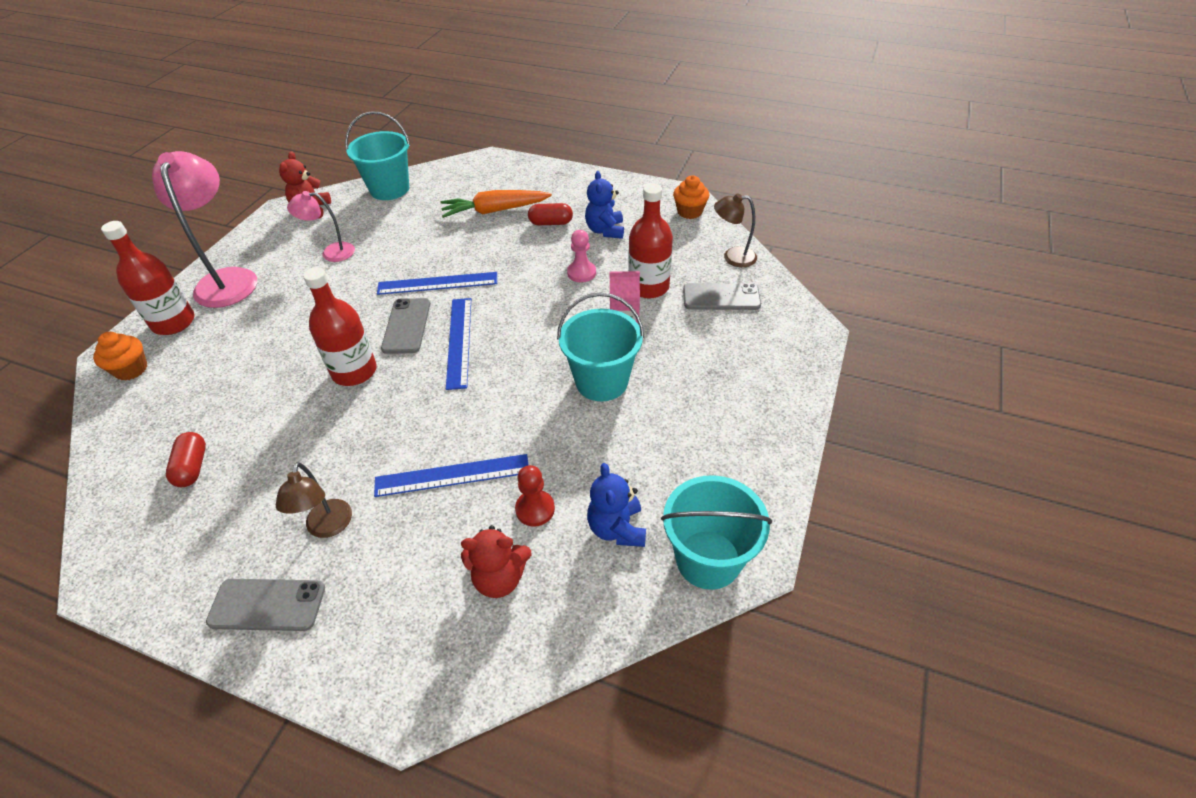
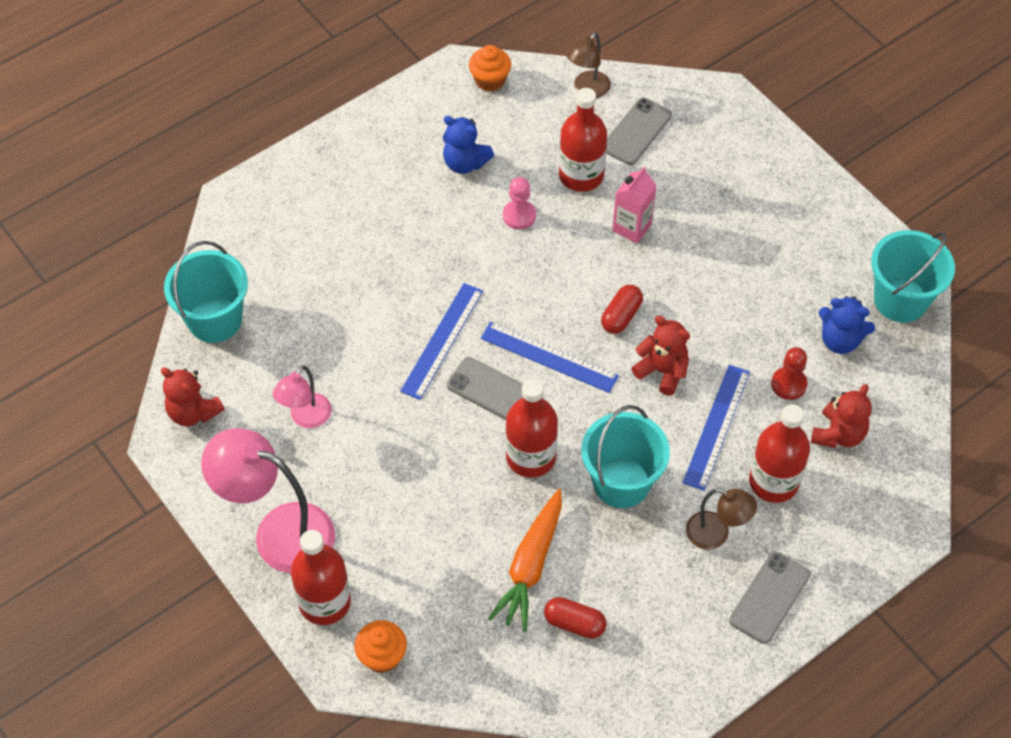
camera: 60 degrees left, 10 degrees up
(411, 547) = (773, 482): none -> red bottle
(490, 413) = (662, 371): none -> red teddy bear
(495, 210) = (348, 239): orange carrot -> orange carrot (530, 566)
(551, 223) = (413, 201): red capsule -> red capsule (621, 316)
(601, 381) = (680, 274): turquoise bucket -> turquoise bucket (621, 482)

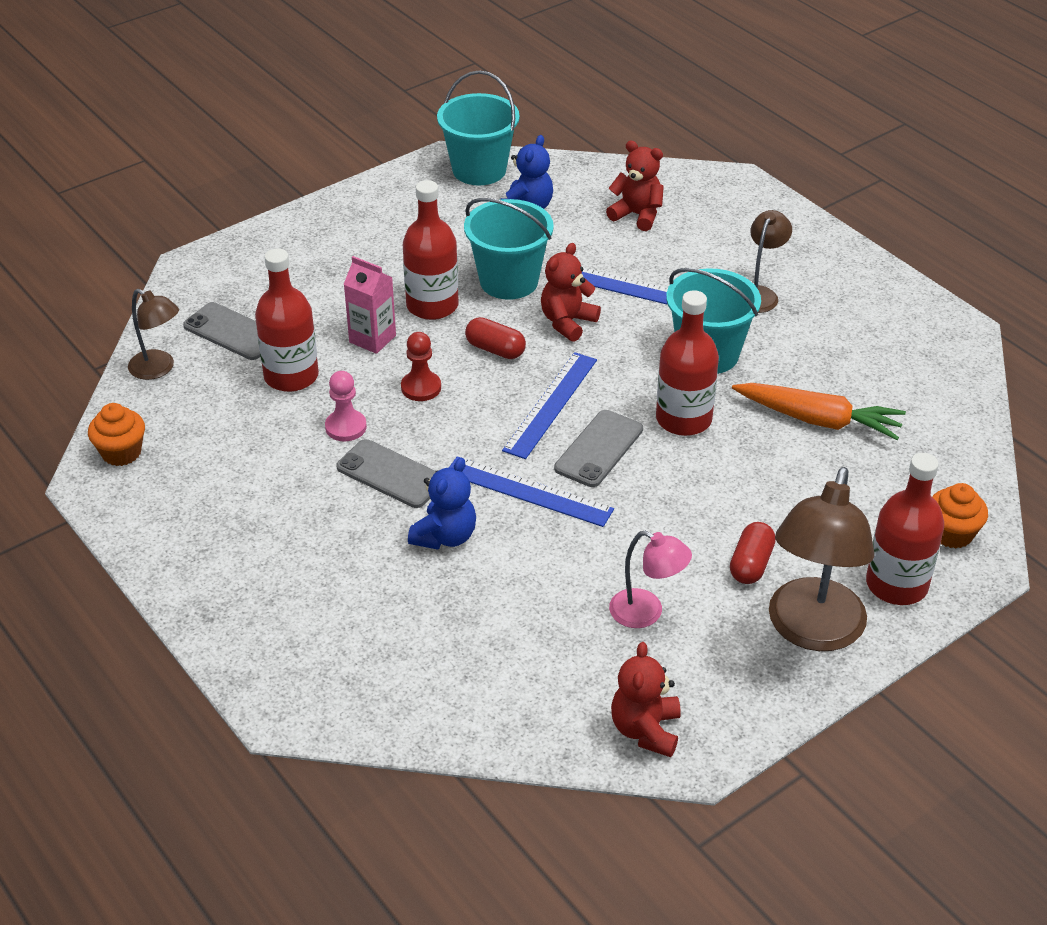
camera: 90 degrees left, 15 degrees down
(193, 412) = (645, 730): red teddy bear -> red teddy bear turned 150 degrees clockwise
(215, 320) = (494, 717): turquoise bucket -> turquoise bucket (509, 281)
(279, 532) = (812, 631): pink lamp -> brown lamp
(465, 163) = (256, 474): blue teddy bear -> blue teddy bear (445, 536)
(574, 623) = (878, 389): red capsule -> red capsule (751, 564)
(769, 597) = (822, 264): grey phone -> grey phone (390, 474)
(773, 482) = (695, 256): red bottle -> red bottle (432, 305)
(788, 384) = (580, 241): red pawn -> red pawn (421, 387)

